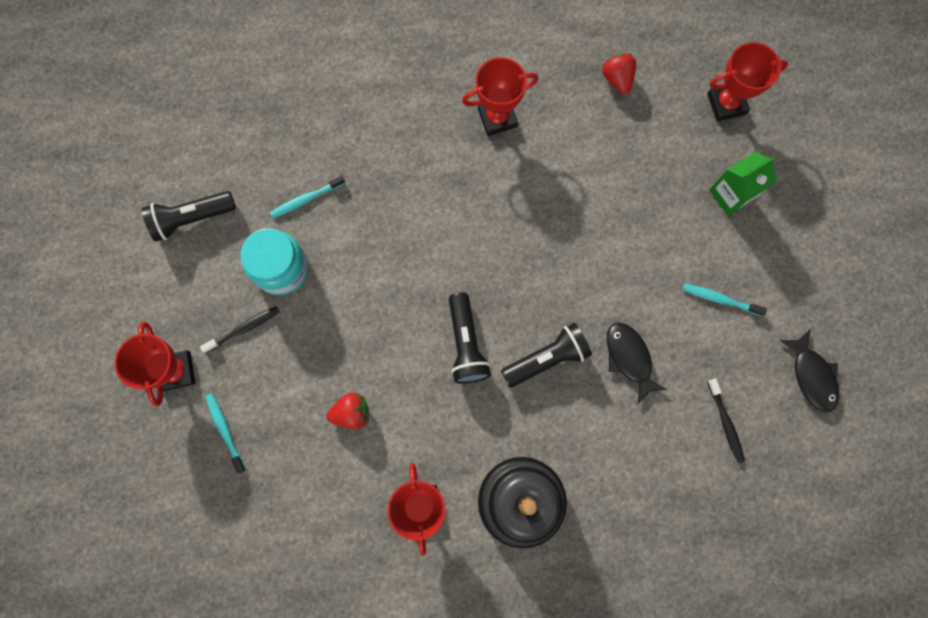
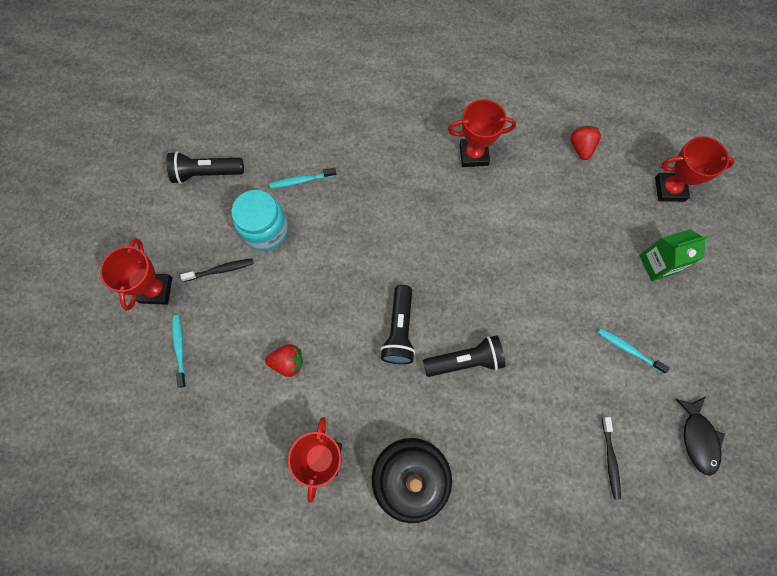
camera: 15 degrees right, 5 degrees down
(629, 358) = (537, 379): black fish -> none

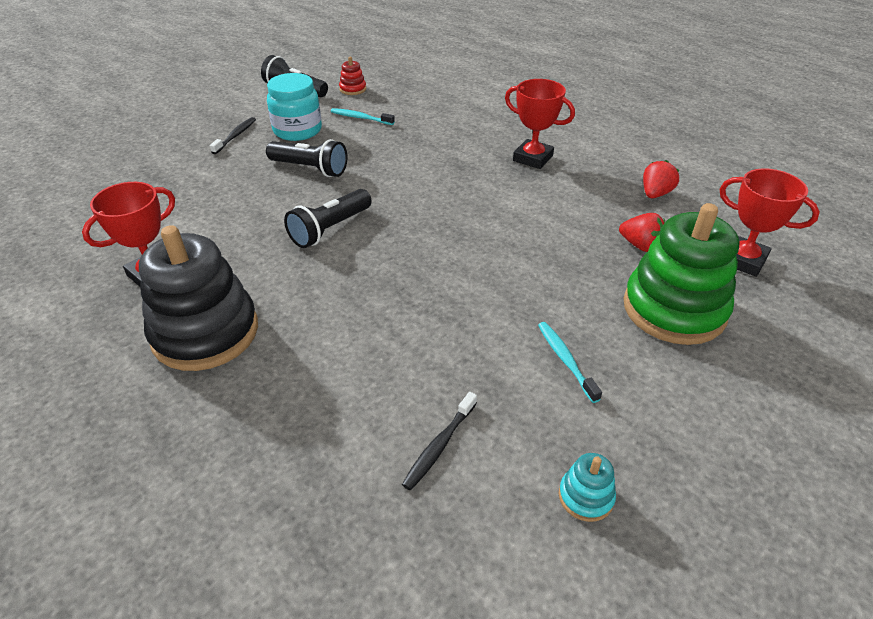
camera: 35 degrees right, 30 degrees down
(156, 290) = (177, 127): red trophy -> none
(180, 349) = (146, 161): turquoise toothbrush -> none
(220, 270) = (235, 136): black toothbrush -> black toothbrush turned 90 degrees counterclockwise
(257, 141) = (353, 89): none -> red stacking toy
(288, 362) = (211, 204): red strawberry -> red strawberry (640, 245)
(465, 361) = (366, 278): black flashlight -> black flashlight (310, 169)
(658, 264) = (674, 309): green carton -> green stacking toy
(698, 438) = (586, 497): black fish -> turquoise stacking toy

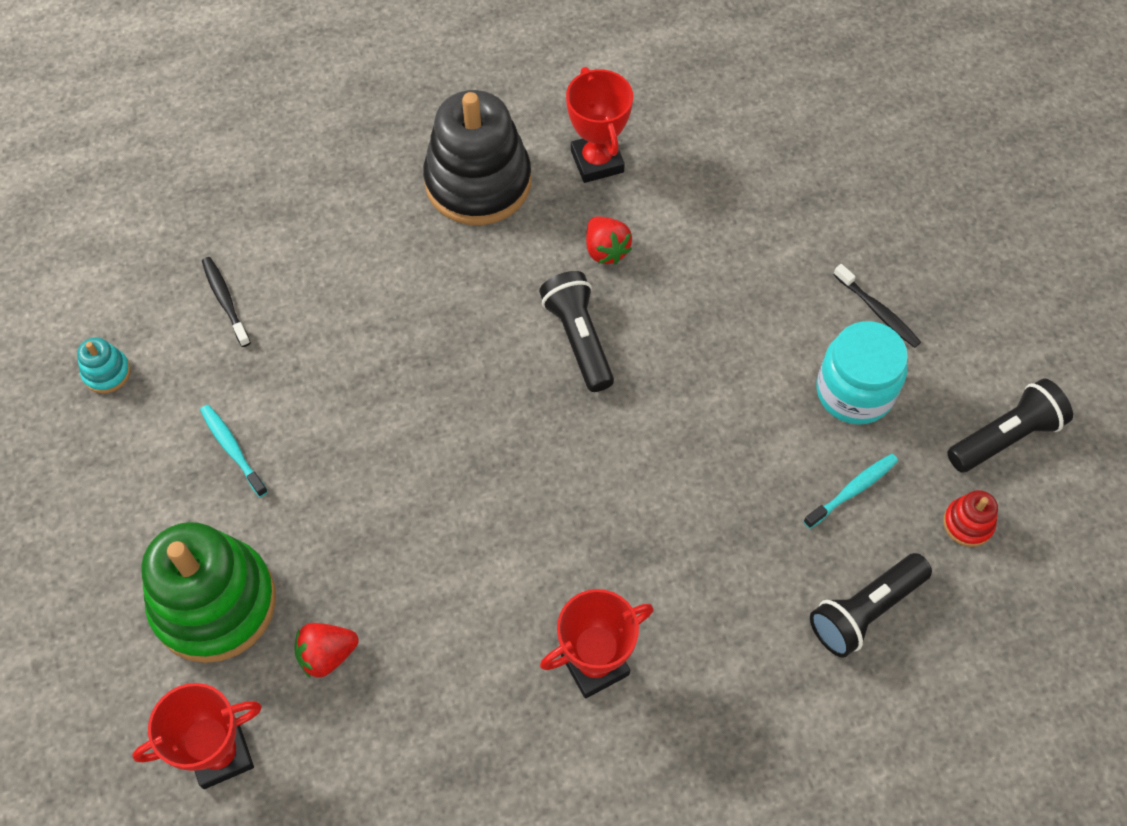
camera: 120 degrees right, 20 degrees up
(310, 169) = (732, 368): black flashlight -> black flashlight (865, 611)
(565, 360) = (232, 449): turquoise toothbrush -> turquoise toothbrush turned 135 degrees counterclockwise
(655, 194) = (407, 768): red strawberry -> red strawberry (606, 250)

